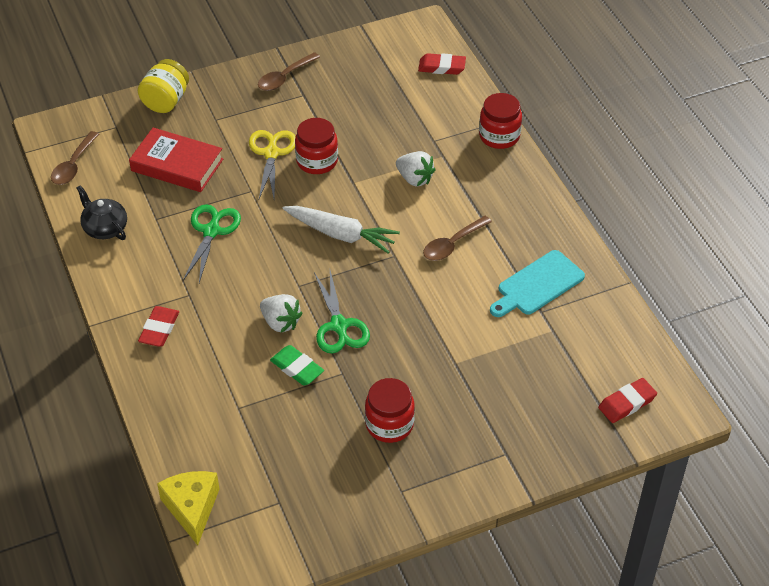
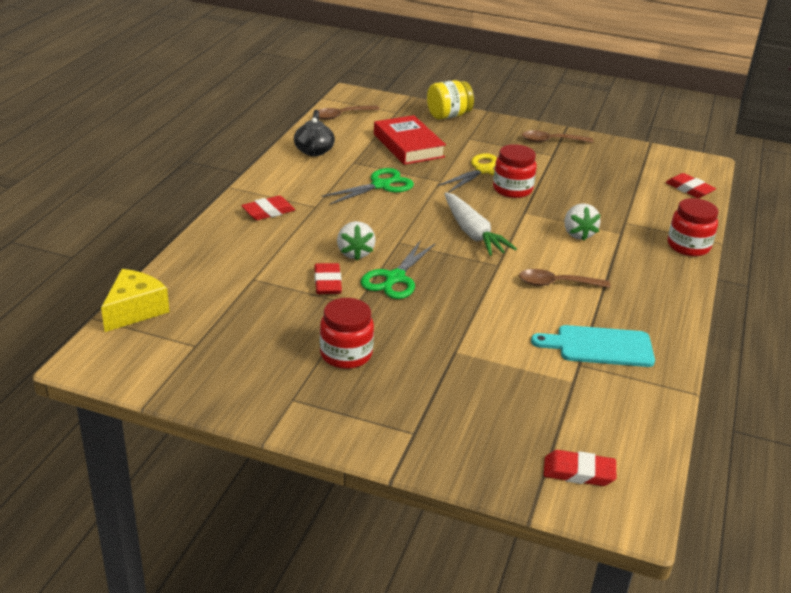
camera: 40 degrees right, 15 degrees down
(297, 368) = (327, 282): green eraser -> red eraser

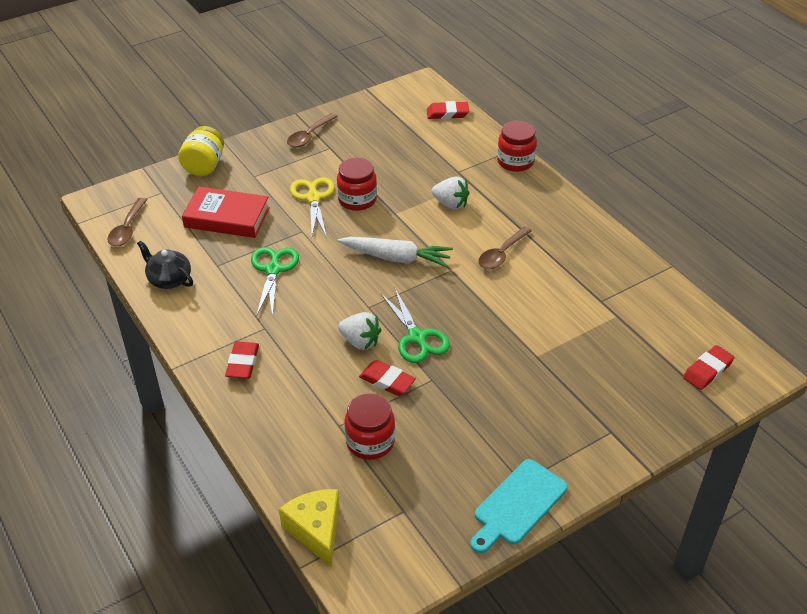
camera: 50 degrees left, 10 degrees up
(346, 354) = (491, 420): red jar -> red jar (370, 442)
(599, 346) = (590, 279): turquoise cutting board -> turquoise cutting board (518, 505)

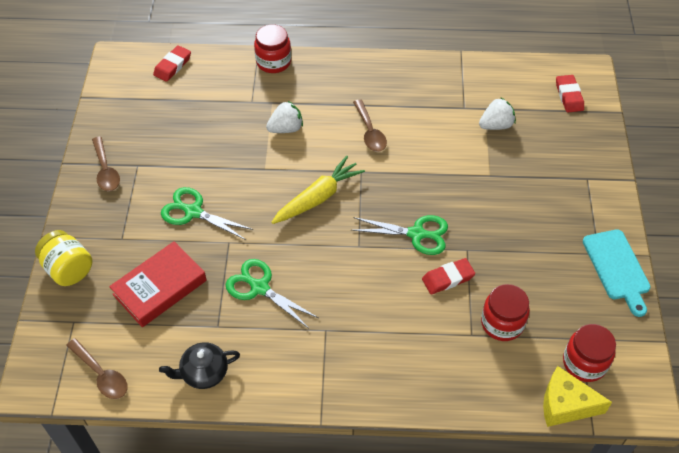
camera: 55 degrees left, 10 degrees up
(242, 363) = (354, 366): red eraser -> none
(313, 198) = (193, 212): yellow scissors -> green scissors
(357, 200) = (224, 184): red jar -> red jar (584, 363)
(360, 341) = (393, 272): white strawberry -> white strawberry (496, 125)
(396, 258) = (318, 197): white carrot -> yellow carrot

